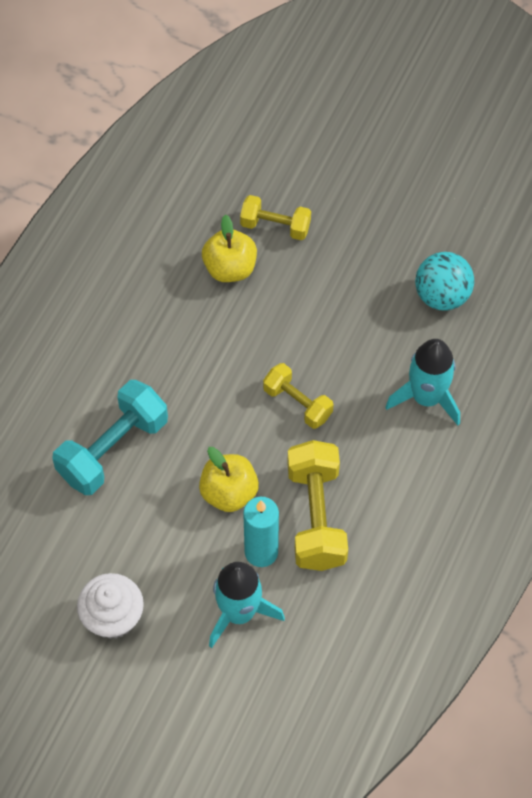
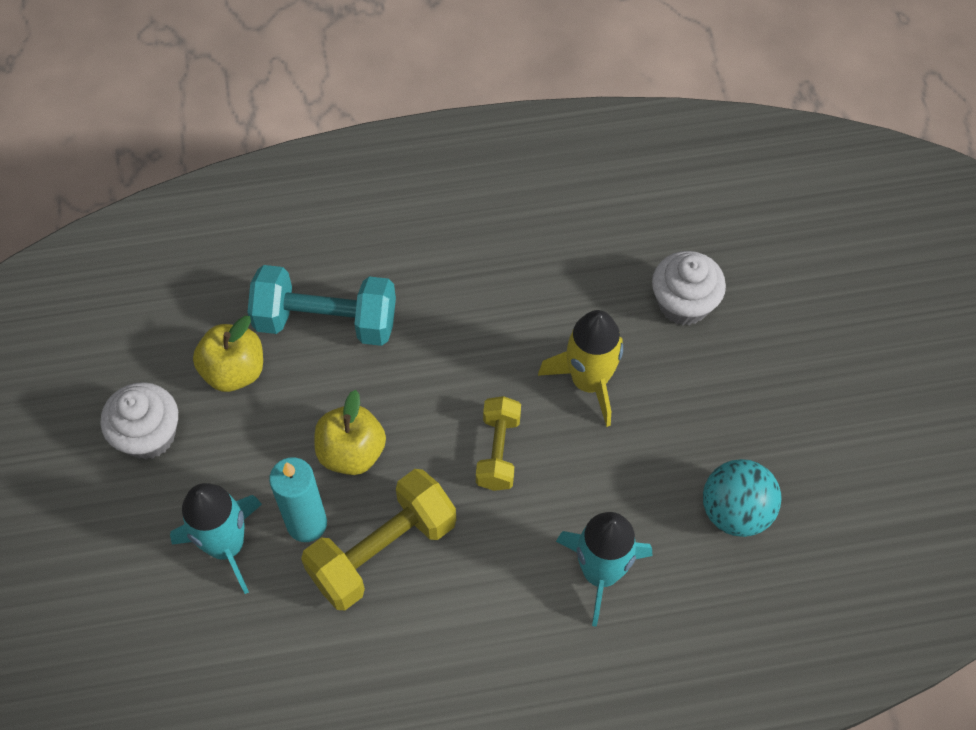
camera: 55 degrees right, 0 degrees up
(230, 268) = (601, 294): yellow apple -> yellow apple (234, 371)
(275, 226) = (683, 303): yellow dumbbell -> white cupcake
(289, 318) = (589, 382): none -> yellow rocket

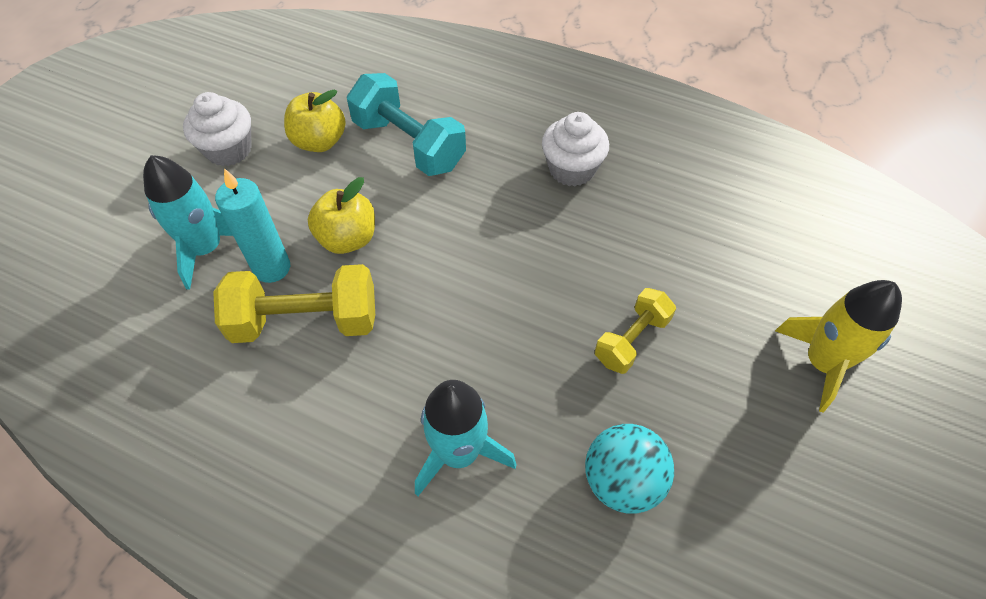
camera: 35 degrees right, 5 degrees down
(498, 451) = (455, 303): yellow dumbbell -> yellow dumbbell (631, 340)
(589, 382) = (572, 295): yellow rocket -> yellow rocket (822, 363)
(683, 303) = (701, 282): white cupcake -> white cupcake (571, 169)

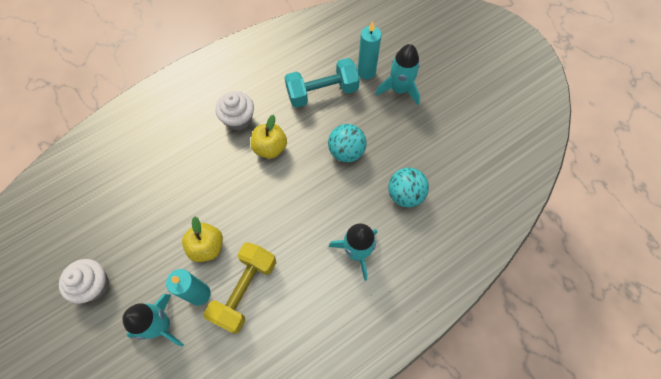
camera: 60 degrees left, 10 degrees up
(319, 141) = (127, 231): yellow apple -> yellow apple (270, 148)
(409, 144) = (165, 186): turquoise dumbbell -> turquoise dumbbell (322, 92)
(631, 340) = (346, 151): yellow dumbbell -> turquoise ball
(806, 293) = (366, 72): none -> turquoise candle
(822, 363) = (399, 89): yellow rocket -> turquoise rocket

